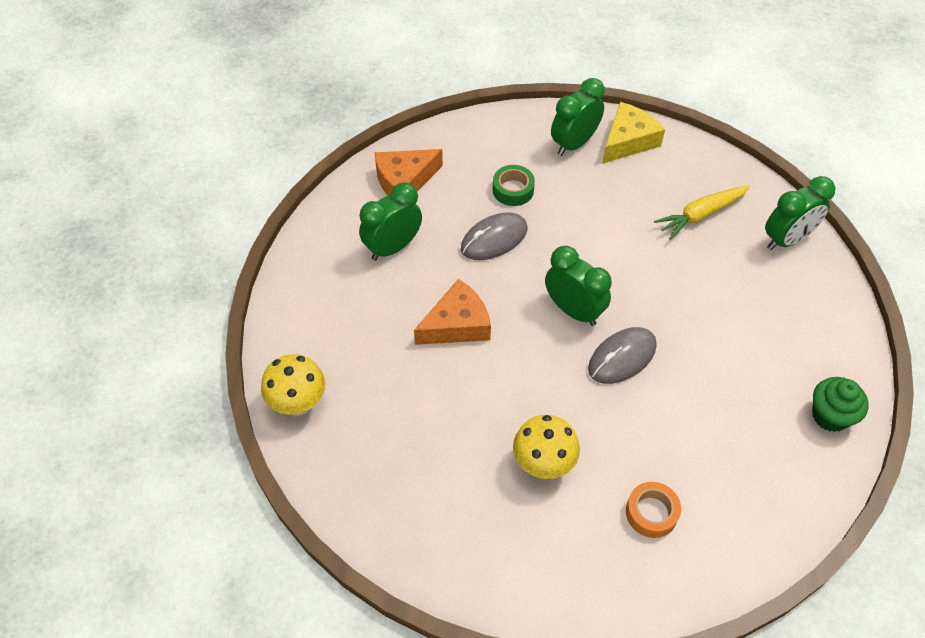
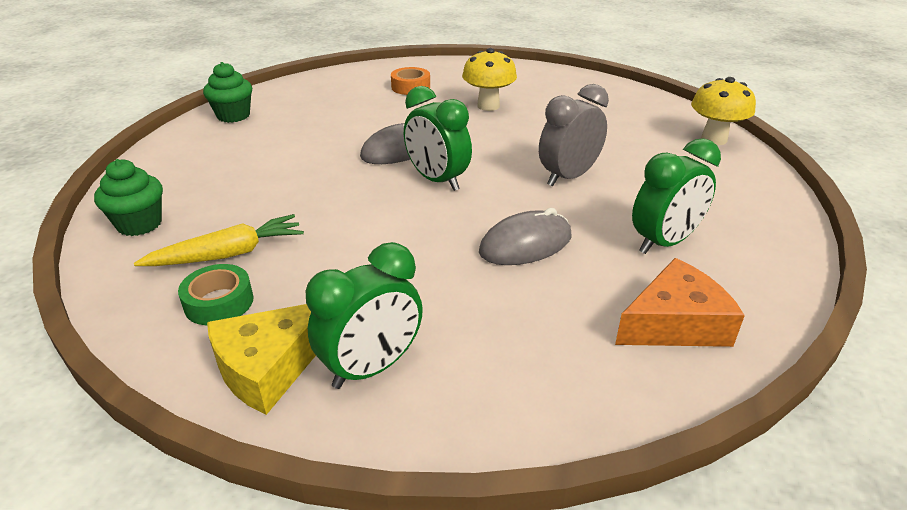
camera: 175 degrees left, 20 degrees down
(457, 324) = (568, 177): orange cheese -> grey clock
(513, 190) = (493, 300): green tape -> green tape (219, 302)
(787, 239) = (139, 224): green clock -> green cupcake

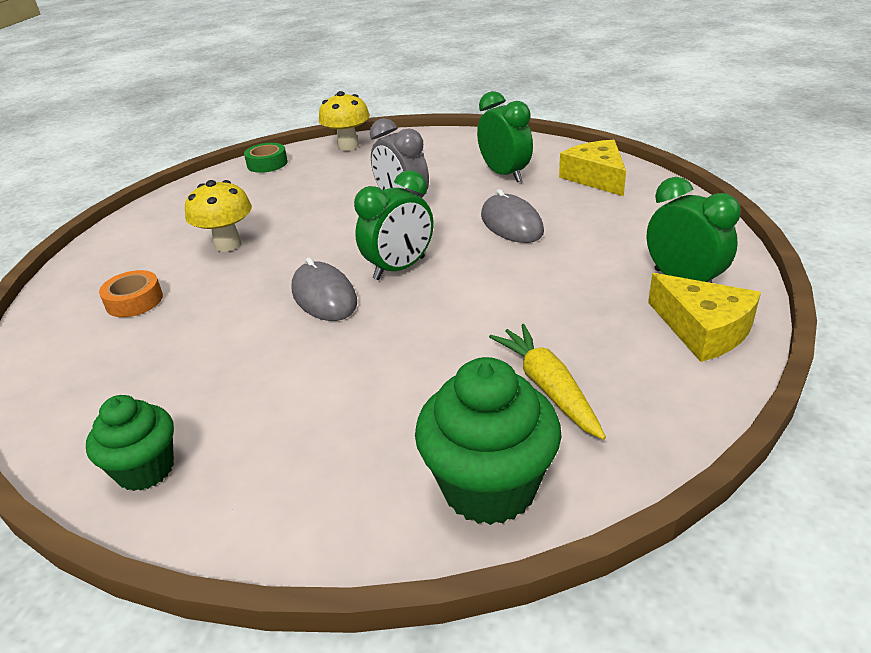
camera: 85 degrees left, 0 degrees up
(139, 224) = (489, 487): green cupcake -> green cupcake, size x1.57
(219, 302) = (631, 376): green tape -> green tape (267, 164)
(675, 323) = (596, 177): orange cheese -> yellow cheese

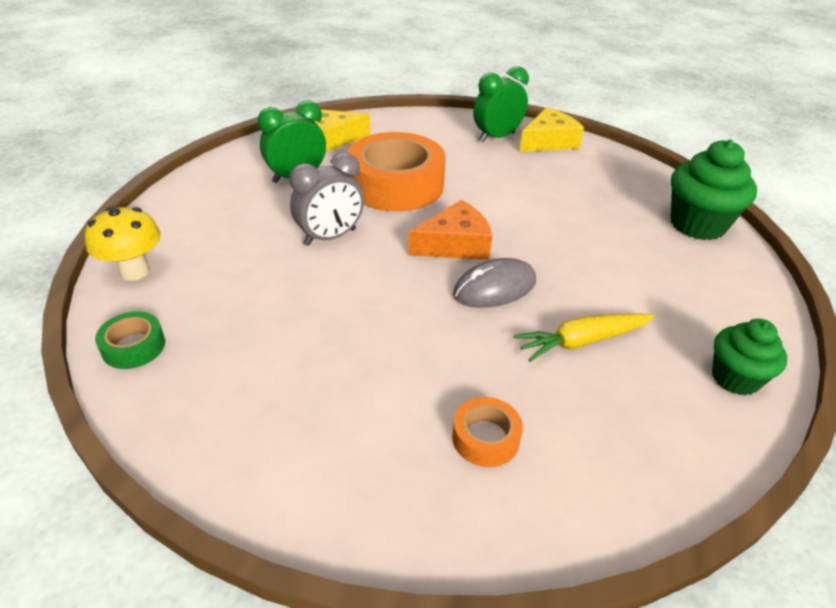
camera: 90 degrees left, 5 degrees up
(228, 244) = (370, 366): yellow mushroom -> none
(399, 268) = (455, 244): green clock -> orange cheese
(511, 224) = (396, 185): grey mouse -> orange tape
(548, 388) = (609, 196): yellow carrot -> yellow carrot (582, 341)

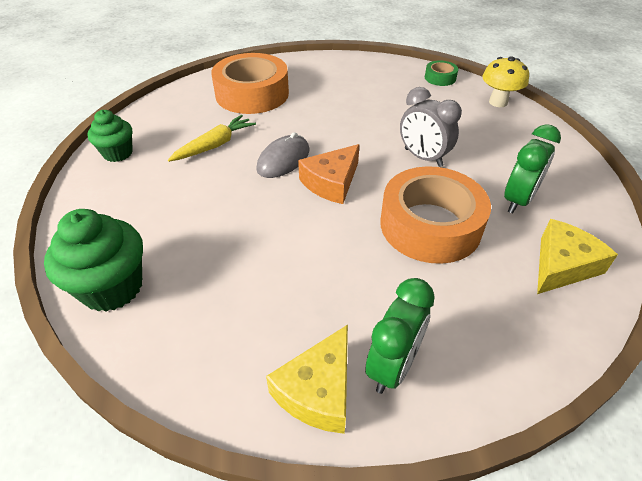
camera: 155 degrees right, 5 degrees up
(330, 237) = (423, 157): grey clock -> grey clock turned 75 degrees counterclockwise
(485, 438) = (252, 94): orange tape -> orange tape, size x2.24

